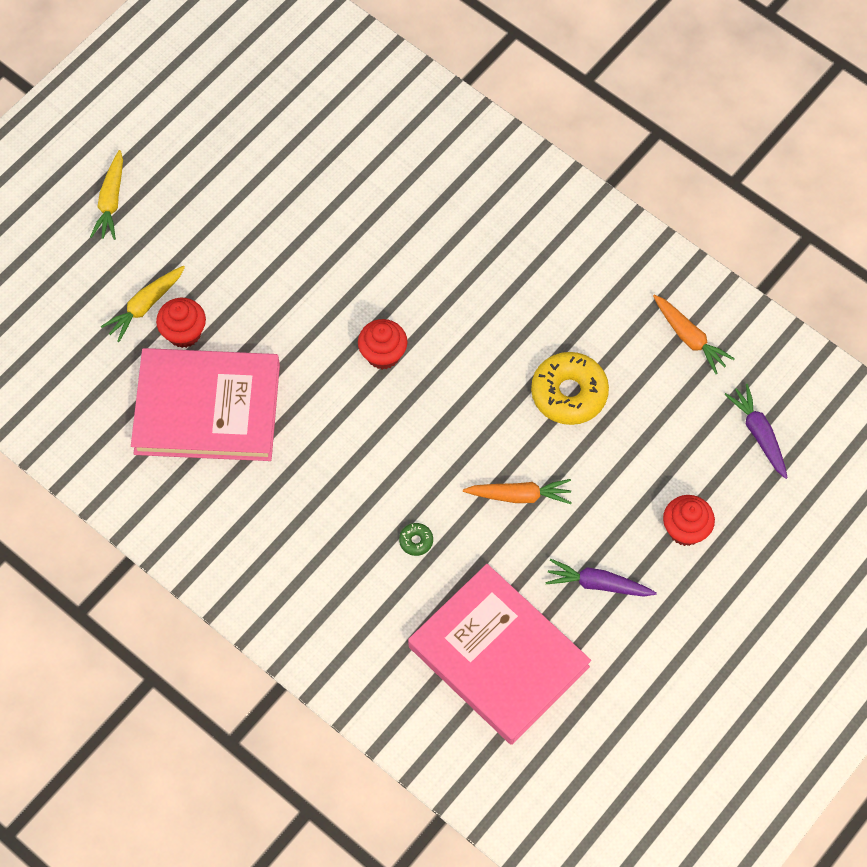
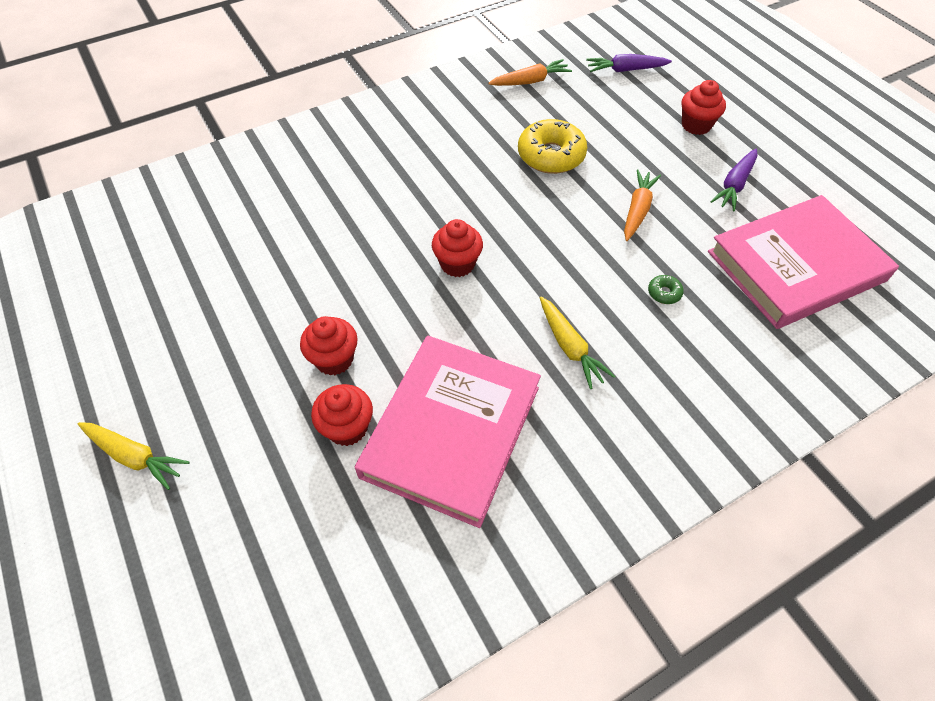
camera: 70 degrees left, 10 degrees down
(145, 306) = (291, 458): yellow carrot -> yellow carrot (569, 347)
(243, 297) = (334, 359): none -> red cupcake

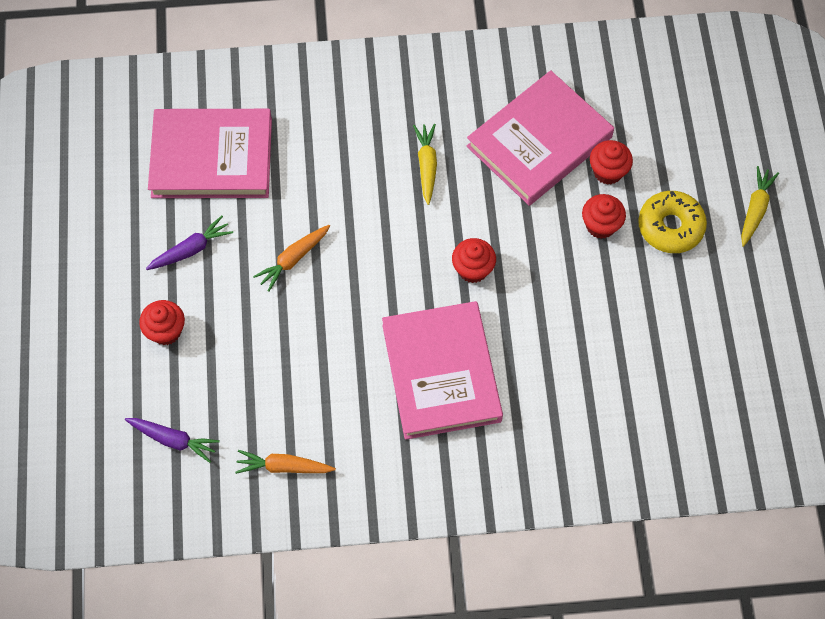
camera: 155 degrees left, 10 degrees up
(135, 456) = (755, 209): yellow carrot -> yellow carrot turned 60 degrees clockwise
(441, 175) = (441, 373): none -> pink book
(551, 155) = (327, 352): yellow donut -> yellow donut (670, 227)
(664, 293) = (329, 178): green donut -> none

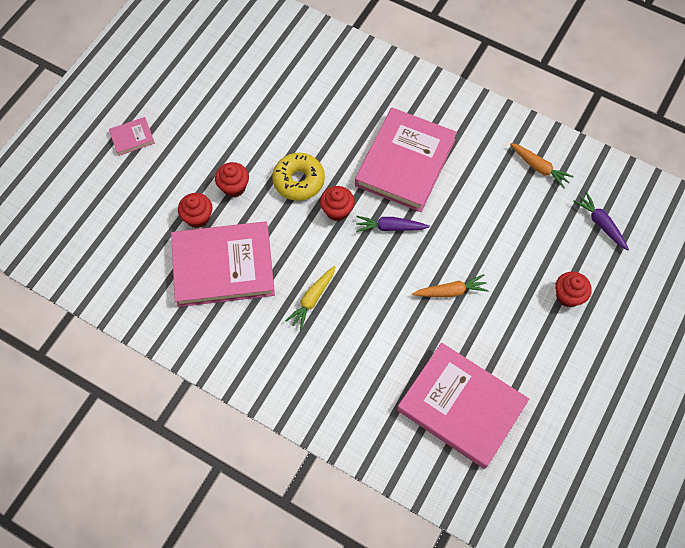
camera: 145 degrees left, 0 degrees up
(191, 249) = (518, 343): purple carrot -> purple carrot (390, 227)
(670, 227) = (192, 159): yellow donut -> yellow donut (299, 181)
(755, 209) = (132, 138): yellow carrot -> pink book

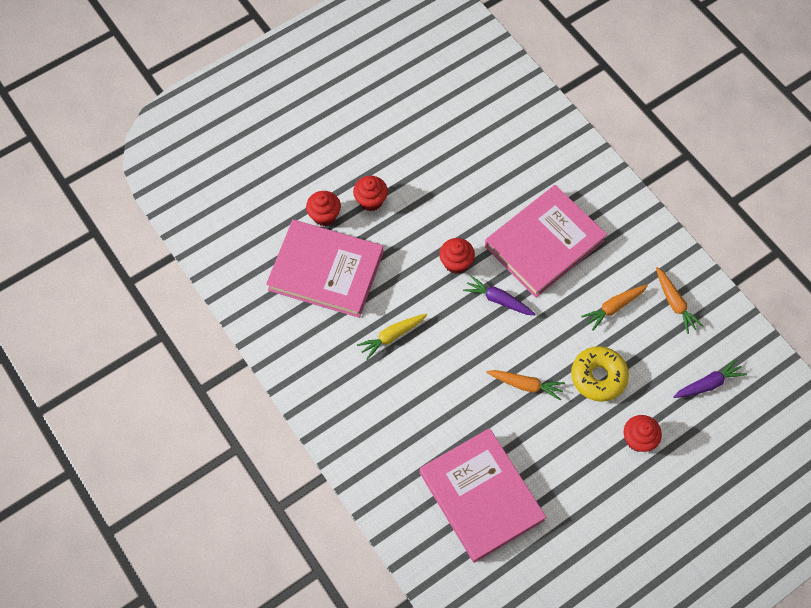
camera: 25 degrees right, 0 degrees up
(132, 138) = (300, 116): pink book -> none
(299, 181) = (434, 219): yellow donut -> yellow donut (598, 376)
(491, 192) = (613, 307): none -> orange carrot
(600, 224) = (708, 384): purple carrot -> purple carrot turned 75 degrees clockwise

